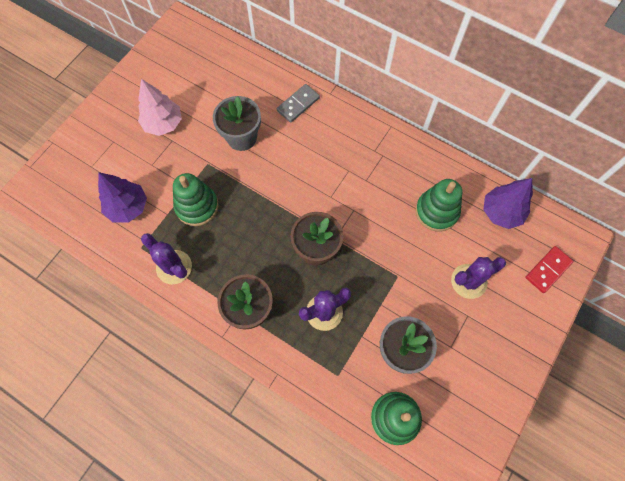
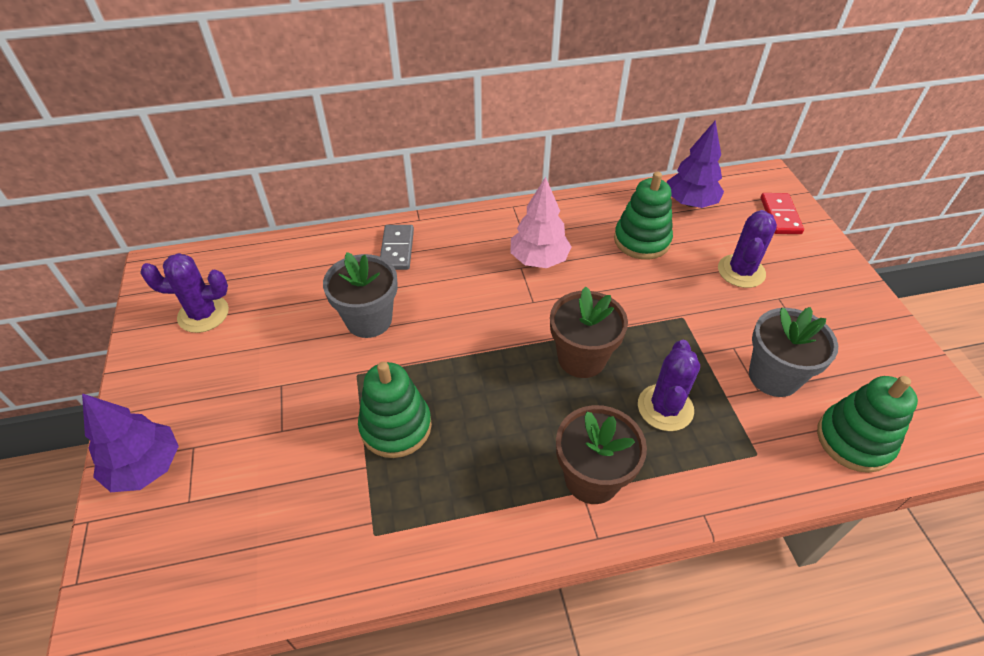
camera: 45 degrees left, 20 degrees down
(128, 207) = (301, 504): purple tree -> purple tree (146, 467)
(163, 123) = (248, 376): pink tree -> pink tree (539, 259)
(174, 267) = (445, 517): purple cactus -> purple cactus (203, 314)

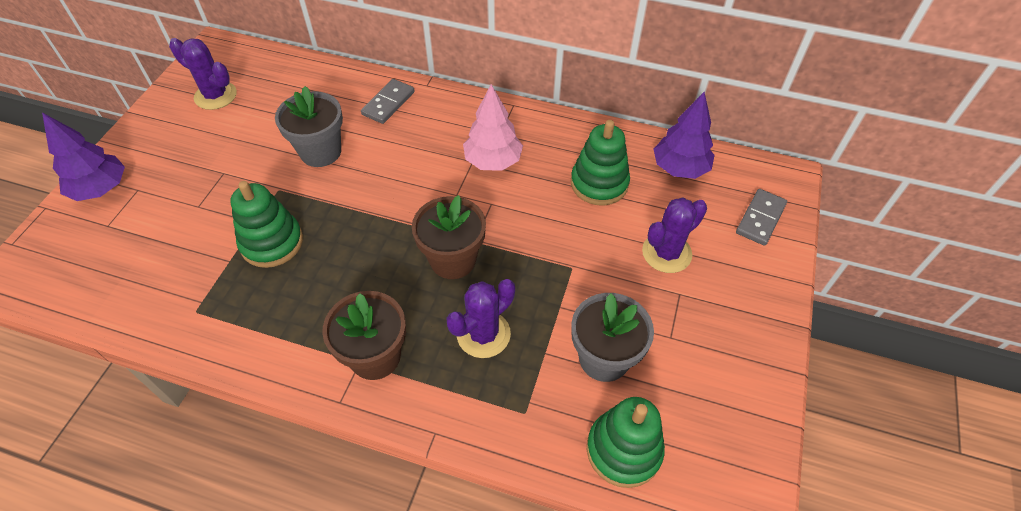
camera: 30 degrees right, 5 degrees up
(780, 216) = (760, 219): red domino -> grey domino

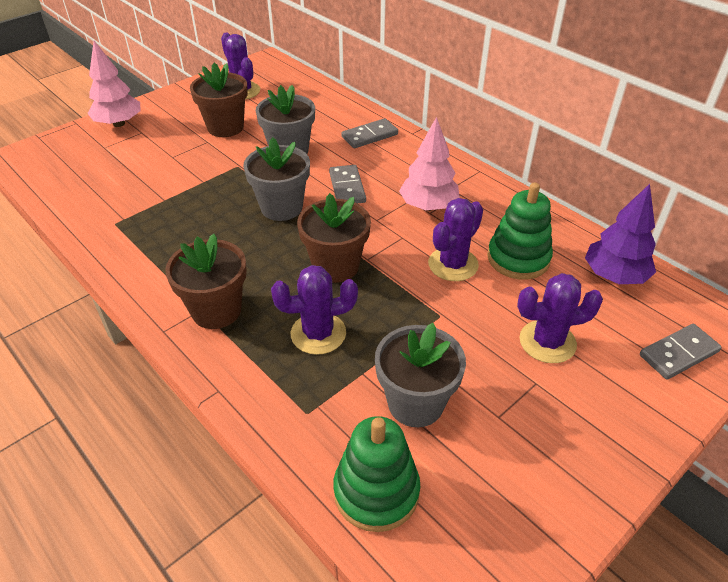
camera: 30 degrees right, 10 degrees down
(101, 189) = (119, 124): purple tree -> pink tree
(231, 148) = (225, 127): none -> brown flower pot
(272, 242) = (204, 199): green stacking toy -> none
(358, 219) = (281, 207): none -> grey flower pot
(406, 171) = (347, 187): none -> grey domino
(551, 213) = (453, 264): none -> purple cactus

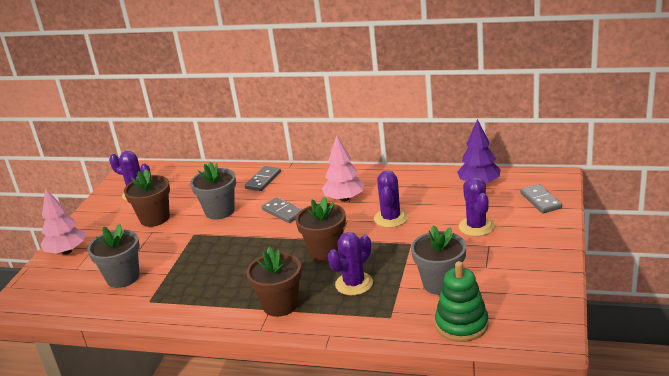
camera: 30 degrees left, 15 degrees down
(281, 207) = (254, 240): grey flower pot -> grey flower pot (123, 277)
(518, 258) = (422, 199): green stacking toy -> none
(547, 342) = (476, 227): purple cactus -> purple cactus turned 60 degrees counterclockwise
(678, 354) = (540, 201): grey domino -> grey domino turned 45 degrees counterclockwise

